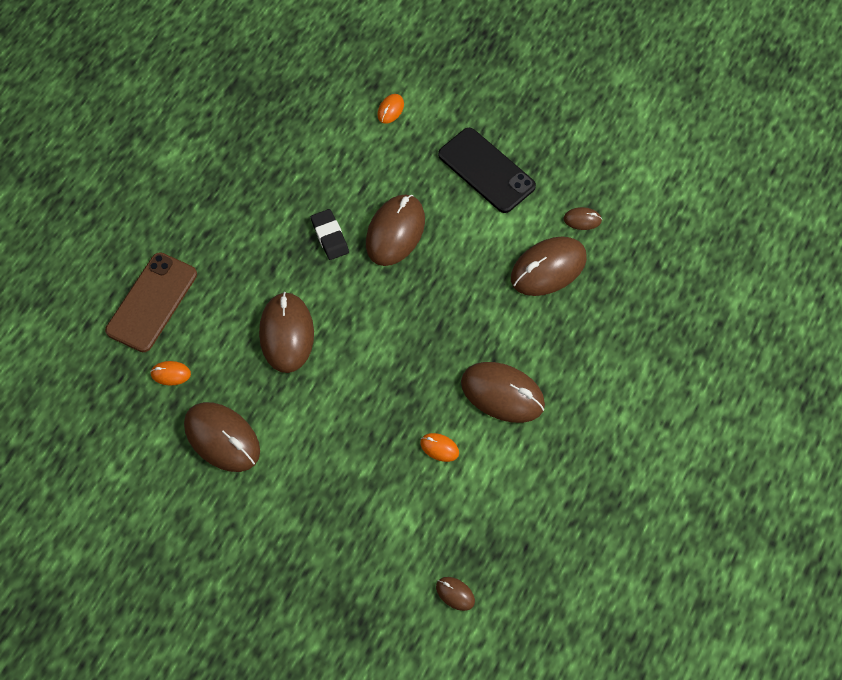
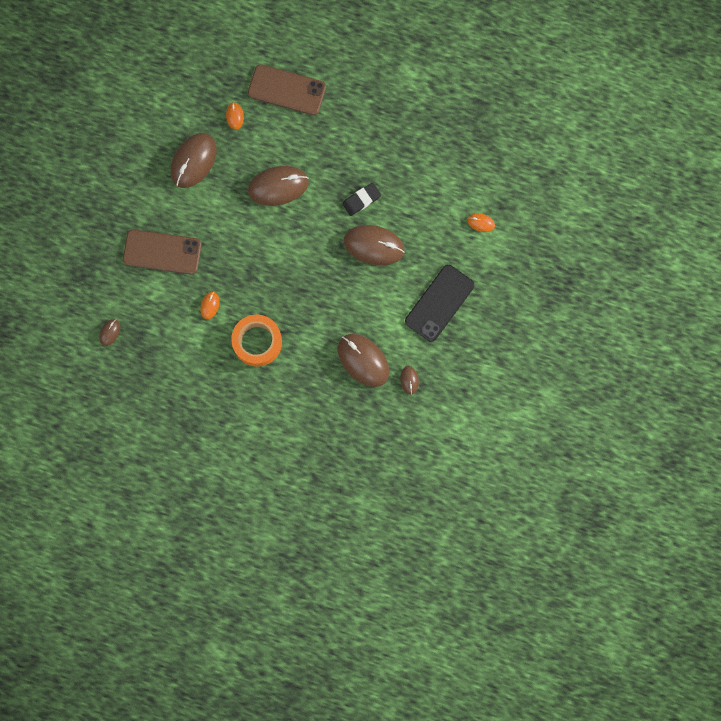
camera: 80 degrees right, 15 degrees up
(348, 501) = (162, 252): none -> brown phone
(502, 394) = (257, 342): brown mouse -> orange tape

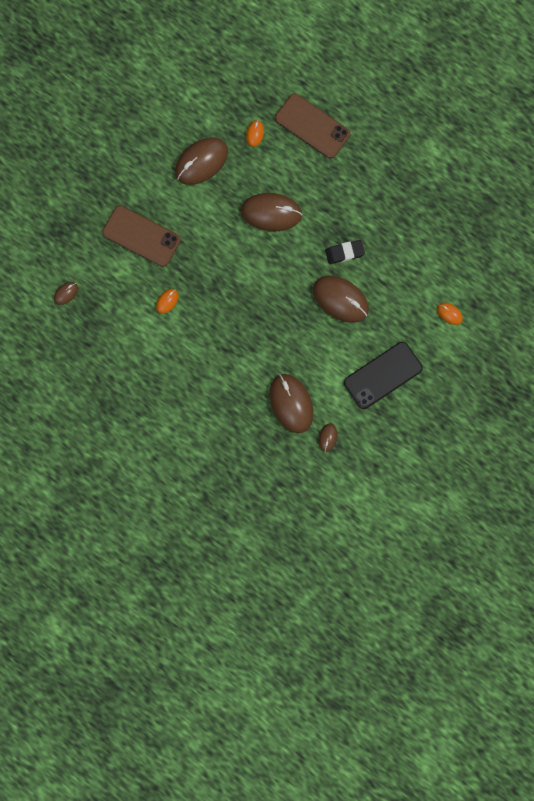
camera: 20 degrees right, 0 degrees up
(257, 342) = (198, 351): orange tape -> none

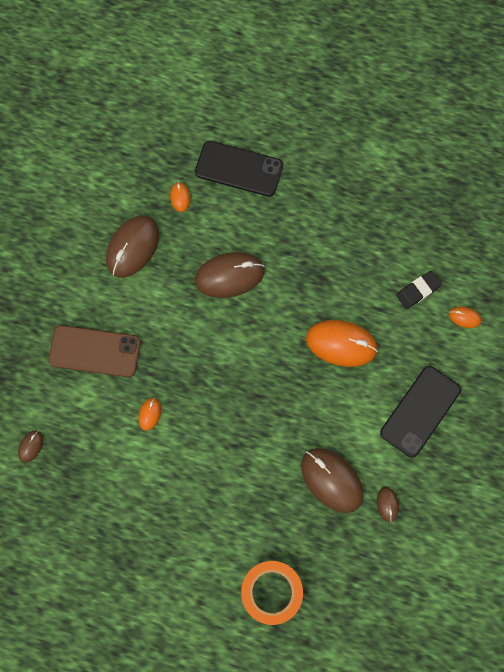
camera: 20 degrees left, 5 degrees down
(212, 471) = (271, 592): none -> orange tape
(312, 126) = (239, 169): brown phone -> black phone
(340, 299) = (341, 344): brown mouse -> orange mouse
(344, 253) = (326, 291): black eraser -> black eraser (418, 291)

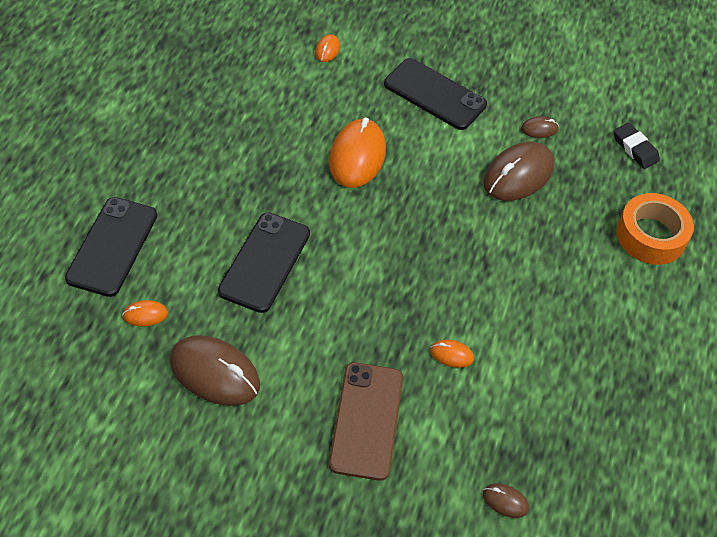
camera: 95 degrees left, 20 degrees down
(229, 276) = (264, 262): brown mouse -> black phone
(418, 291) = (294, 85): black eraser -> black eraser (635, 148)

